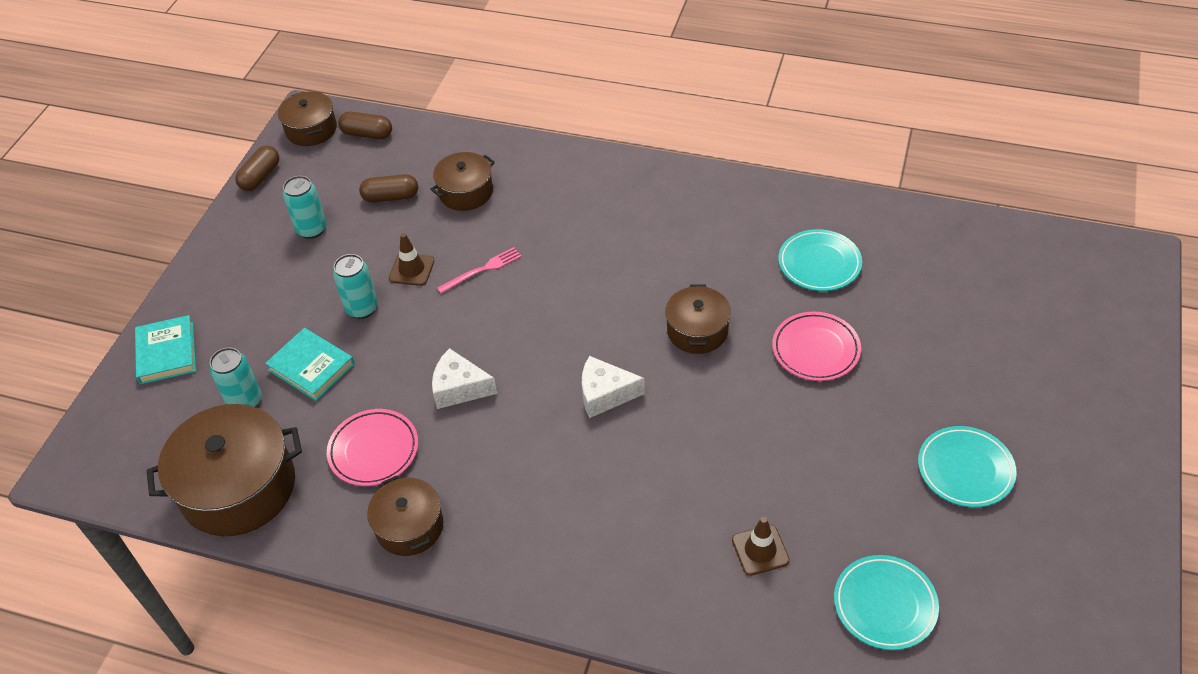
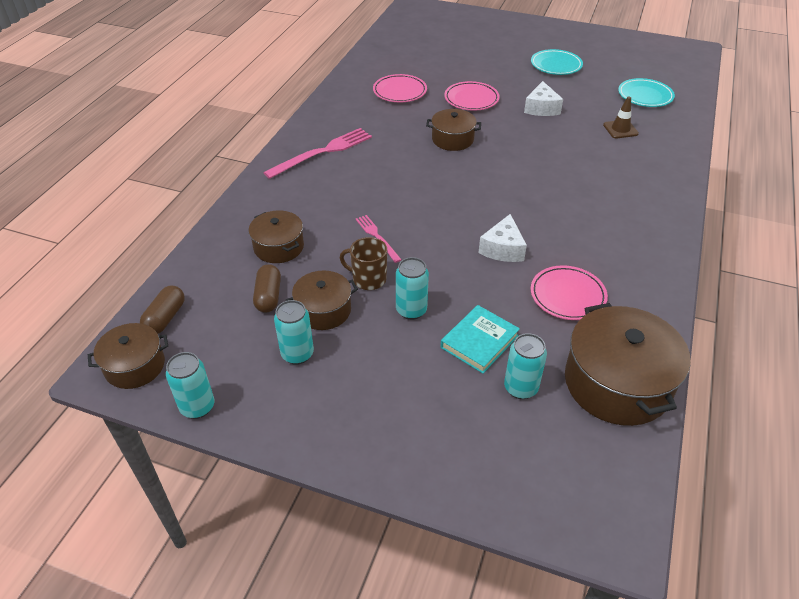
camera: 90 degrees left, 5 degrees down
(167, 353) = (456, 465): turquoise book -> none
(260, 177) = (197, 407): brown capsule -> turquoise can
(409, 526) = (634, 273): brown pot -> brown pot (323, 310)
(412, 269) = (368, 279): brown traffic cone -> brown mug
(605, 394) = (507, 179): white cheese -> white cheese (541, 108)
(648, 202) = (322, 152): none -> pink fork
(819, 264) = (400, 91): turquoise plate -> pink plate

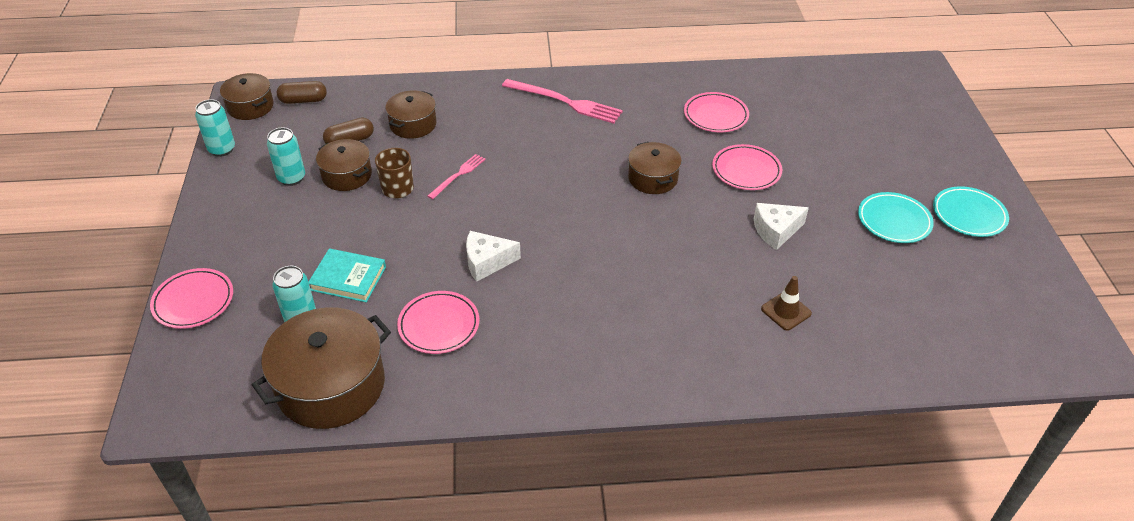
camera: 65 degrees right, 0 degrees up
(411, 310) = (369, 225): turquoise can -> none
(454, 476) = (193, 301): none -> pink plate
(645, 96) = (893, 321): turquoise plate -> turquoise plate (969, 215)

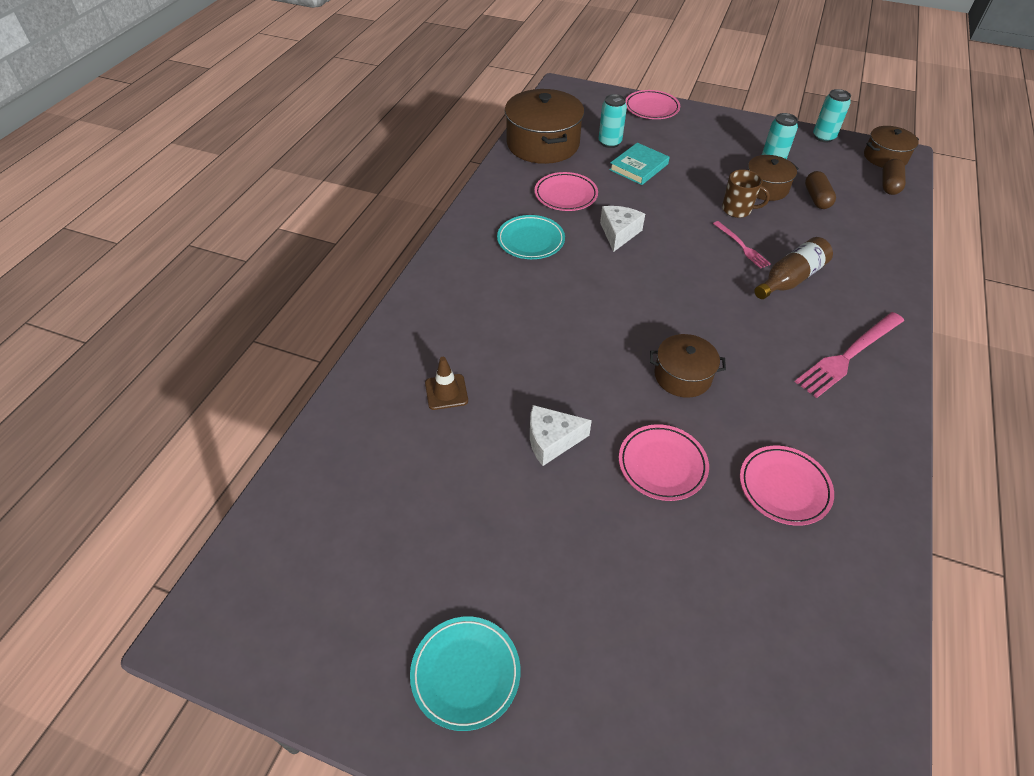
camera: 115 degrees right, 5 degrees up
(413, 124) = (832, 238): brown pot -> none
(490, 141) = (790, 279): none -> brown bottle
(776, 231) = (551, 440): white cheese -> white cheese turned 105 degrees counterclockwise
(894, 221) = (504, 569): turquoise plate -> turquoise plate (530, 240)

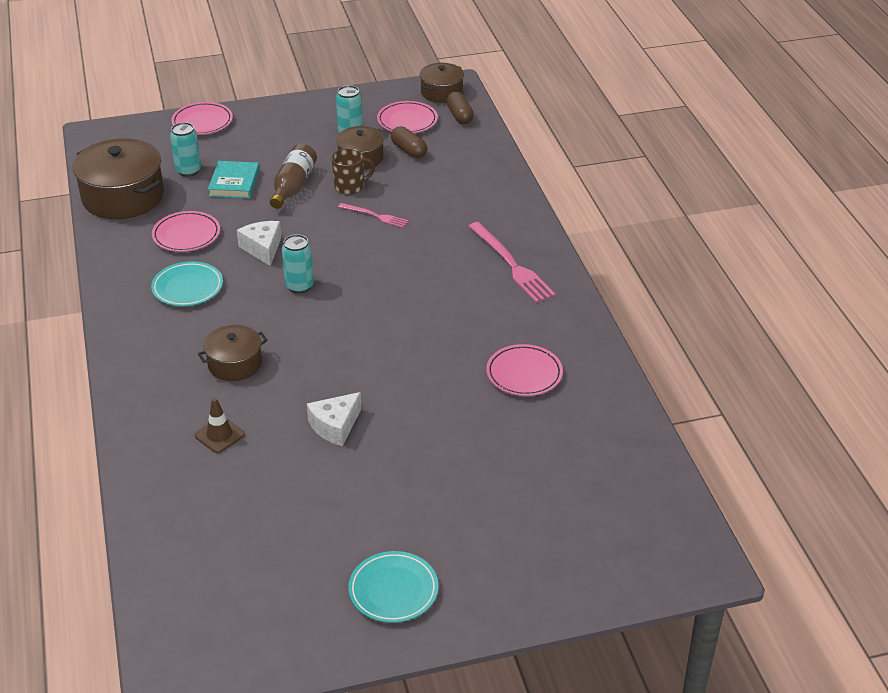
camera: 35 degrees left, 10 degrees down
(662, 465) = (430, 401): pink plate -> pink plate (407, 121)
(682, 376) = (400, 335): brown pot -> brown pot (235, 364)
(790, 279) = (431, 226): brown bottle -> brown bottle (293, 186)
(823, 137) = (379, 93): turquoise can -> turquoise can (299, 286)
(849, 355) = (511, 264): pink fork -> pink fork turned 45 degrees counterclockwise

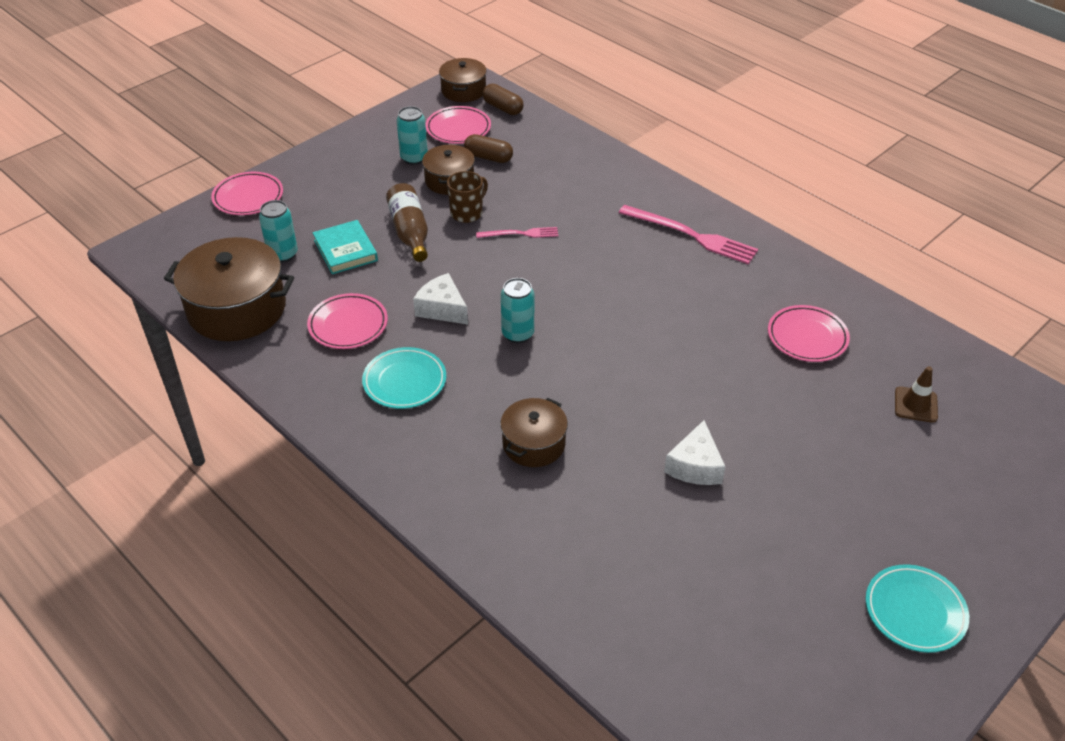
camera: 30 degrees left, 5 degrees up
(219, 435) = (594, 529): brown traffic cone -> brown traffic cone (915, 405)

